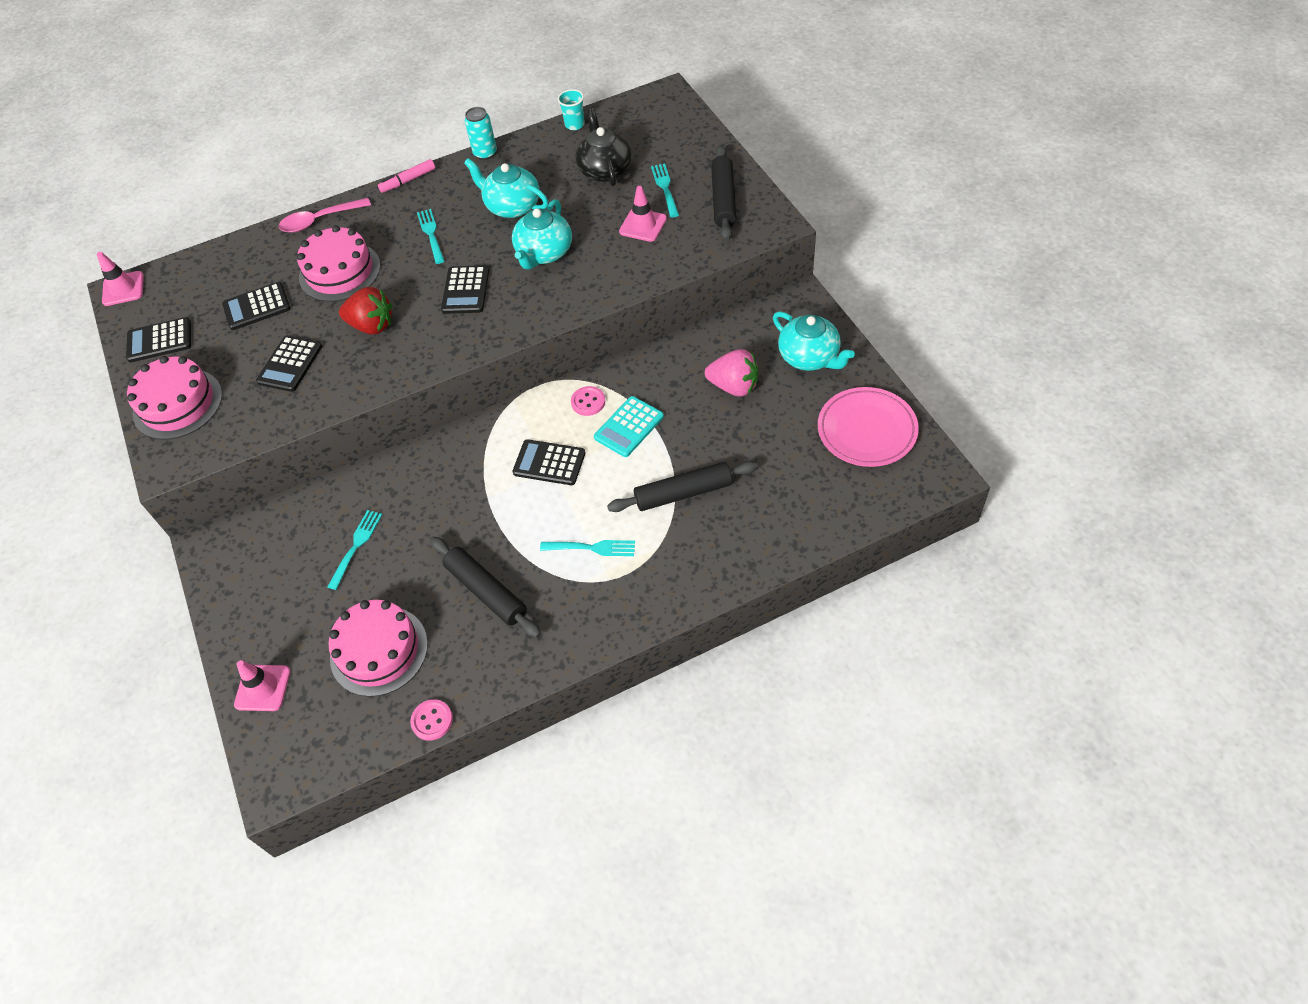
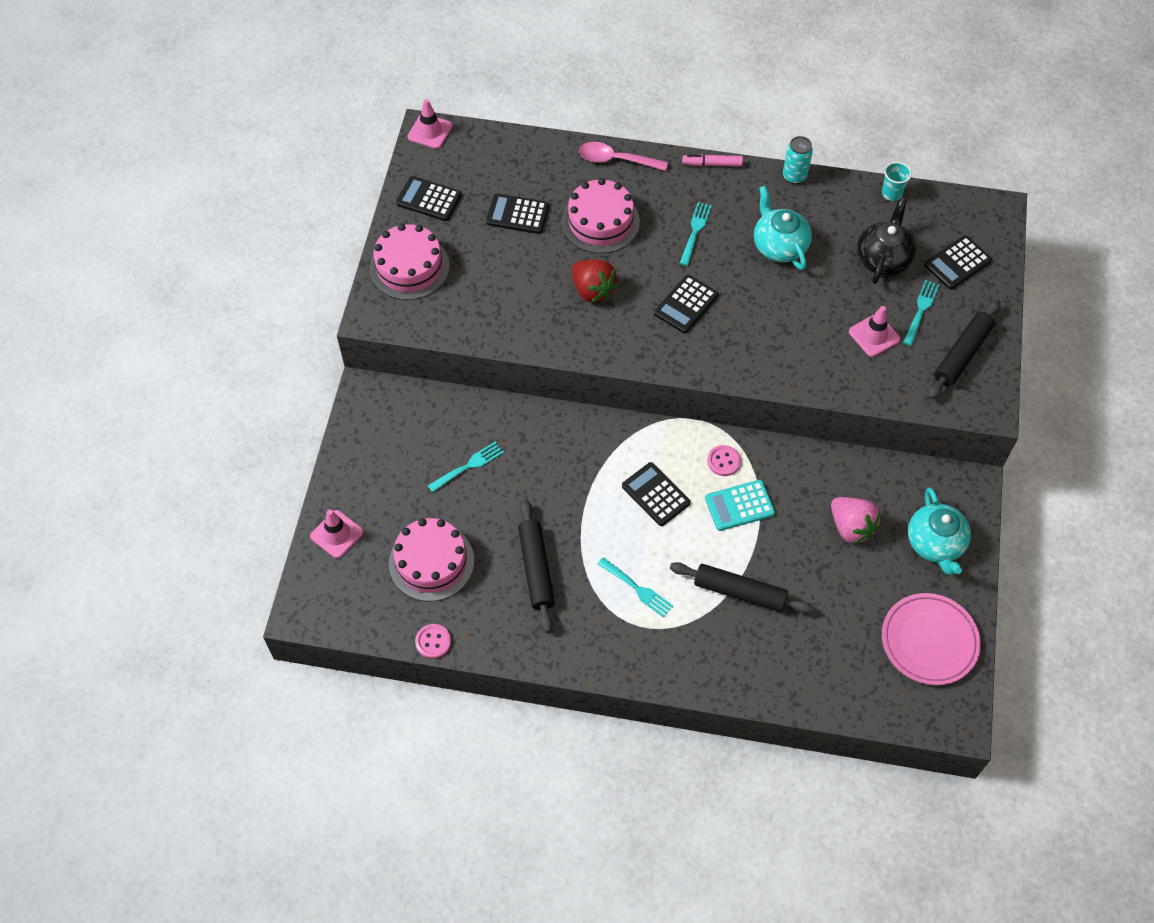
camera: 30 degrees right, 5 degrees up
(290, 364) = (510, 285): black calculator -> black calculator (957, 263)
(544, 253) = (772, 310): turquoise teapot -> none

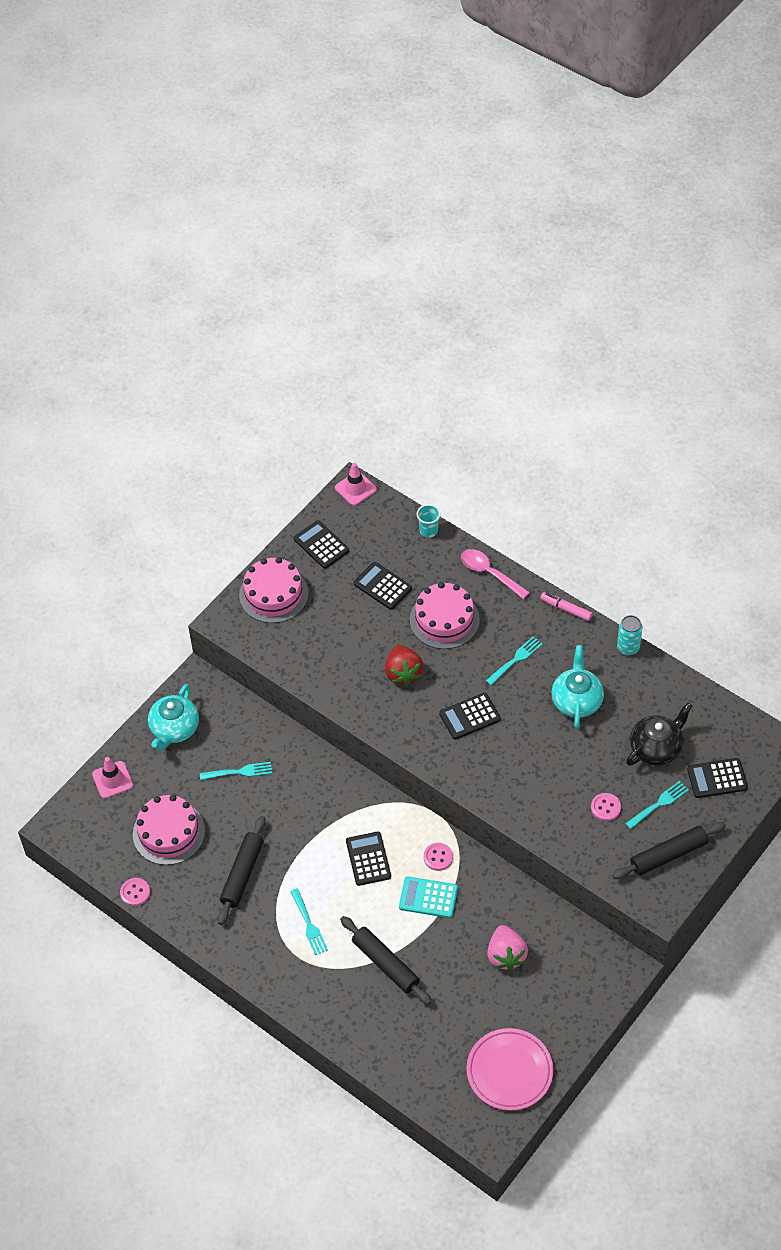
camera: 30 degrees right, 5 degrees down
(874, 335) = (605, 807): pink traffic cone -> pink button
(891, 193) = (701, 696): turquoise cup -> turquoise cup (428, 531)
(935, 543) = (565, 999): turquoise teapot -> turquoise teapot (174, 729)

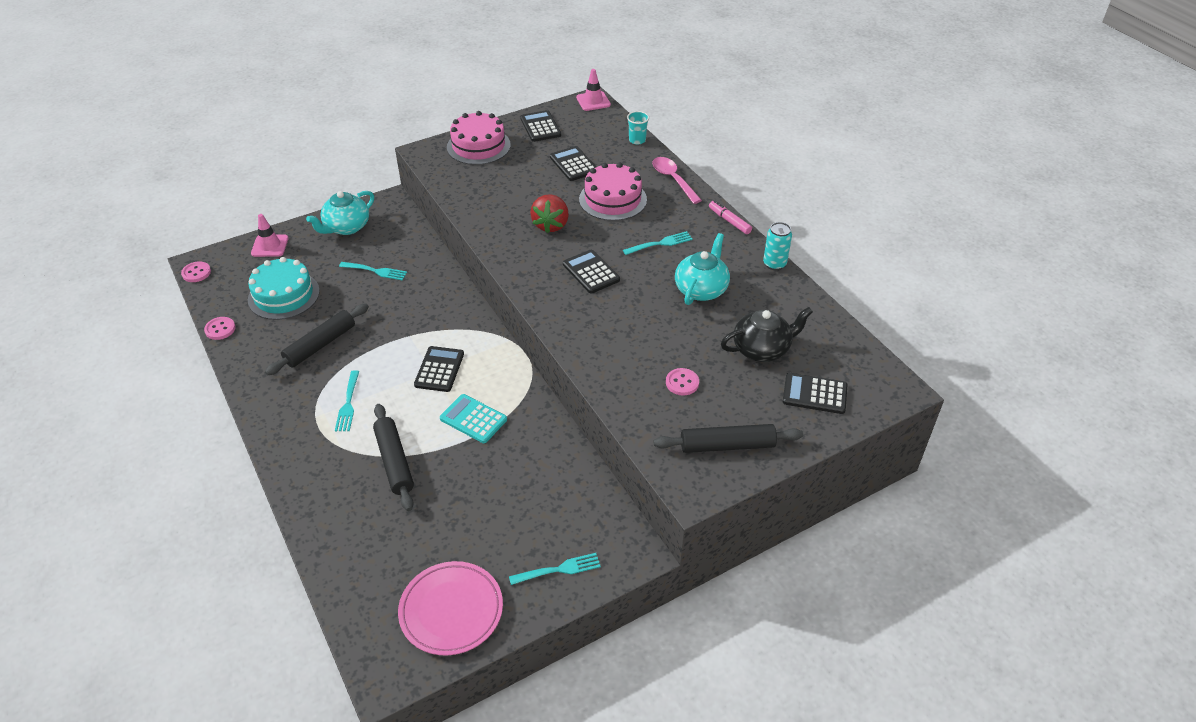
camera: 20 degrees right, 10 degrees down
(168, 832) = (283, 295): pink cake -> turquoise cake
(438, 857) = (504, 389): pink button -> pink button (196, 273)
(469, 716) = (591, 272): black calculator -> black calculator turned 60 degrees clockwise
(506, 955) = (517, 496): pink strawberry -> none
(659, 804) = (740, 397): turquoise fork -> turquoise fork (559, 569)

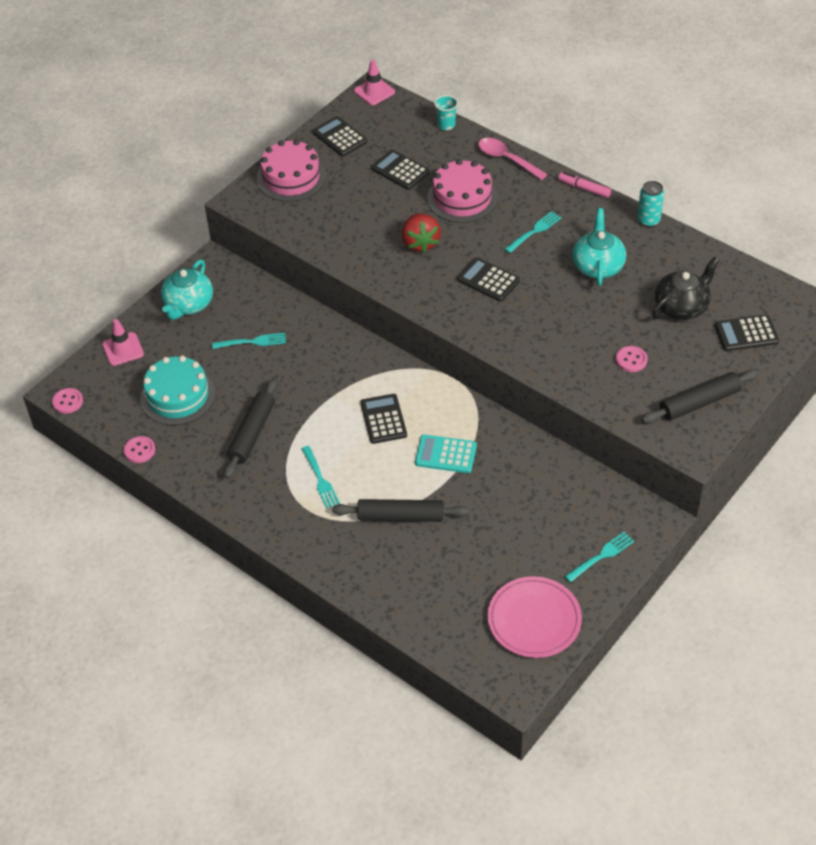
camera: 20 degrees left, 5 degrees up
(394, 461) = (400, 516): black rolling pin -> black rolling pin turned 45 degrees counterclockwise

